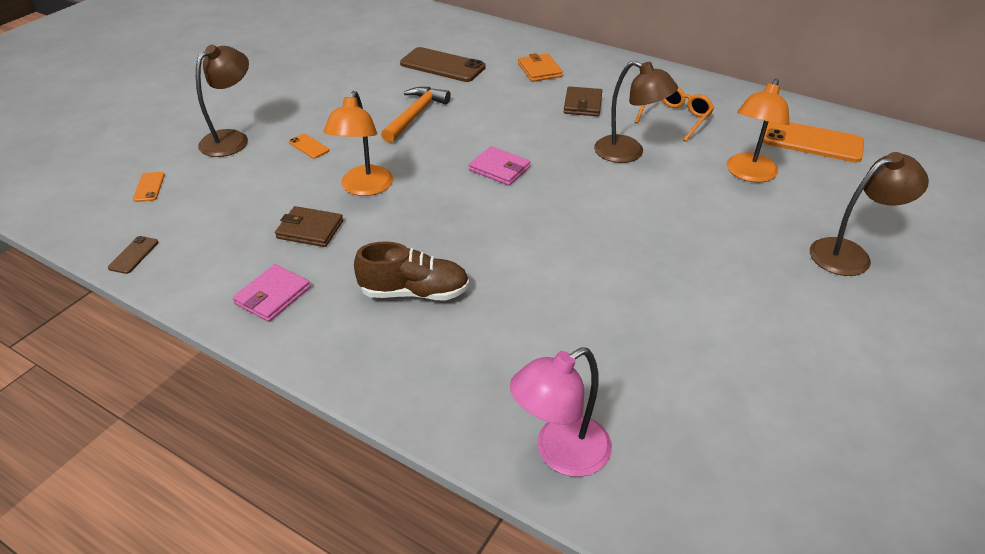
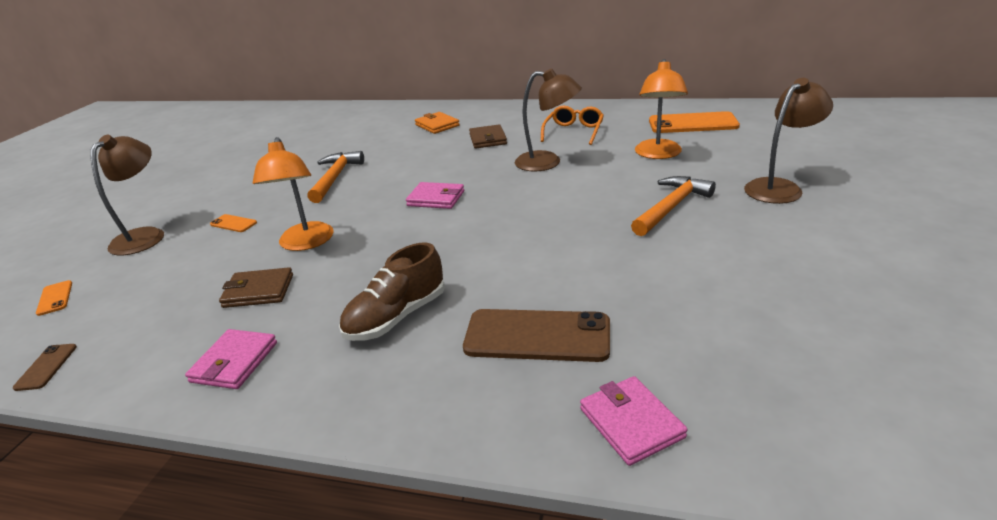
camera: 15 degrees left, 10 degrees down
(414, 292) = (396, 317): brown shoe -> brown shoe turned 150 degrees clockwise
(442, 65) = (346, 139): brown phone -> brown phone (537, 336)
(560, 453) = (631, 423): pink lamp -> pink wallet
(722, 246) = (671, 207): none -> orange hammer

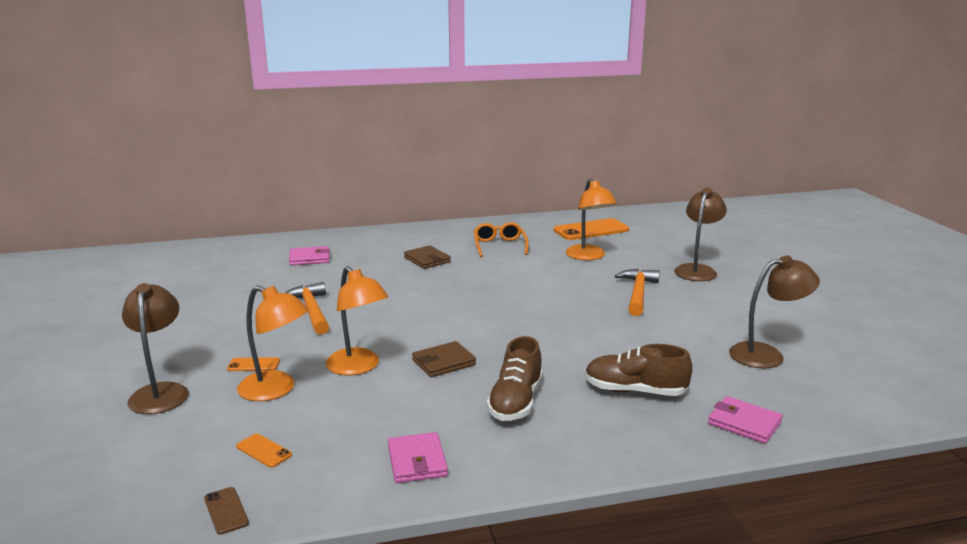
camera: 30 degrees left, 10 degrees down
(55, 298) = (137, 462): orange phone -> orange phone (264, 451)
(220, 252) = (276, 390): none -> orange lamp
(258, 291) = (365, 410): brown wallet -> brown wallet (443, 362)
(436, 198) = (439, 314): pink wallet -> pink wallet (309, 258)
(437, 125) = (359, 252): orange wallet -> none
(537, 336) = (635, 391): brown phone -> brown shoe
(547, 162) = (505, 273): brown lamp -> brown lamp (766, 355)

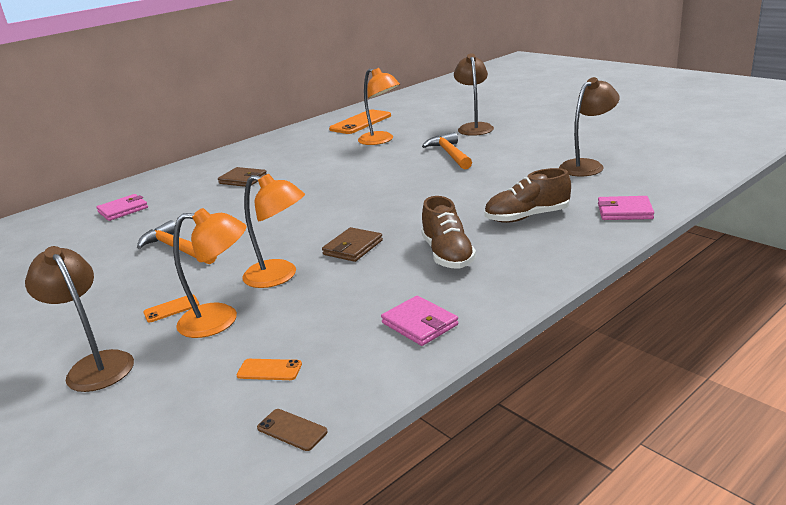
camera: 25 degrees left, 5 degrees up
(499, 246) = (296, 153): orange glasses -> none

